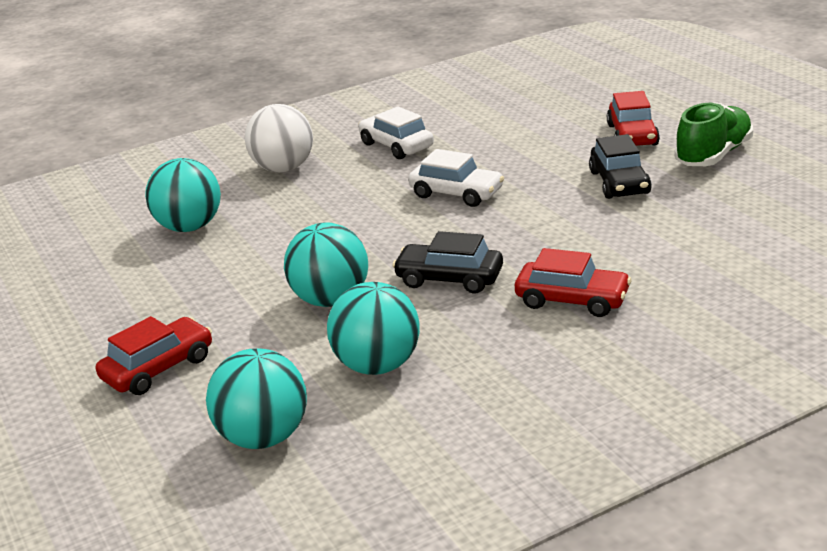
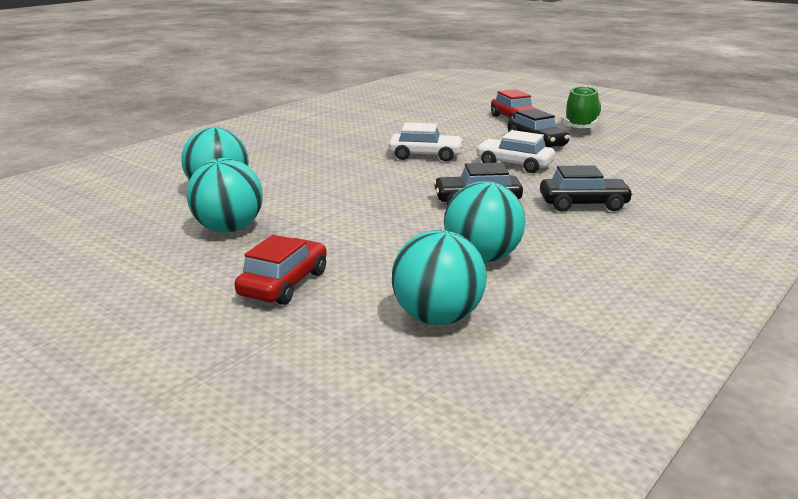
camera: 25 degrees left, 5 degrees down
(283, 169) = (267, 152): white ball -> none
(331, 300) = (395, 223): turquoise ball -> turquoise ball (228, 229)
(396, 146) = (348, 134): white car -> white car (514, 164)
(572, 300) = (583, 204): red car -> black car

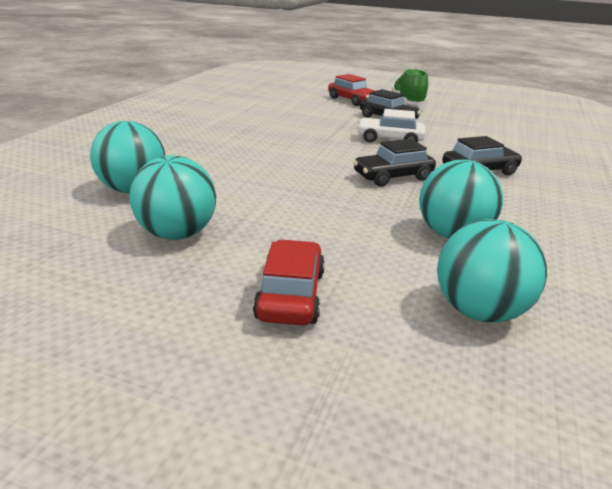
camera: 20 degrees left, 5 degrees up
(425, 155) = (308, 137): white car -> none

